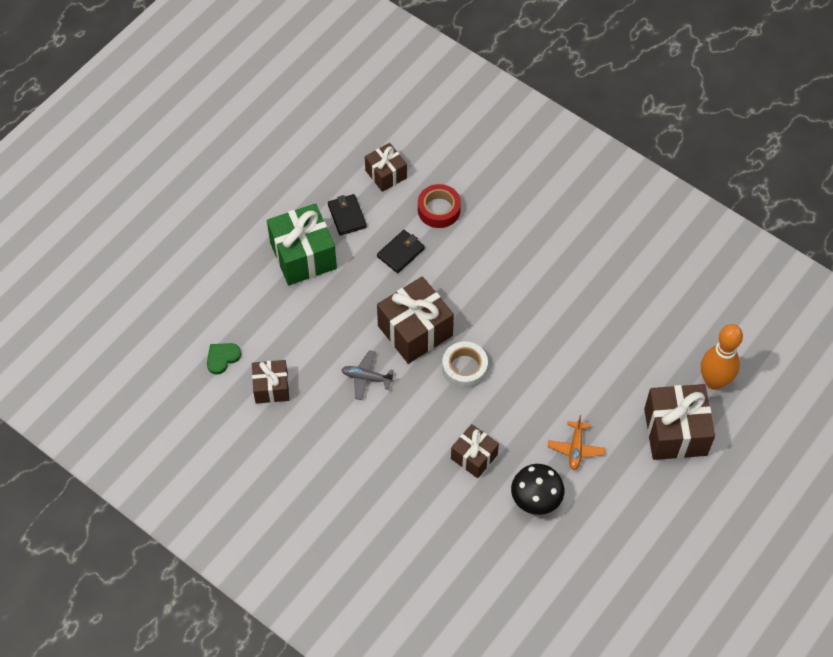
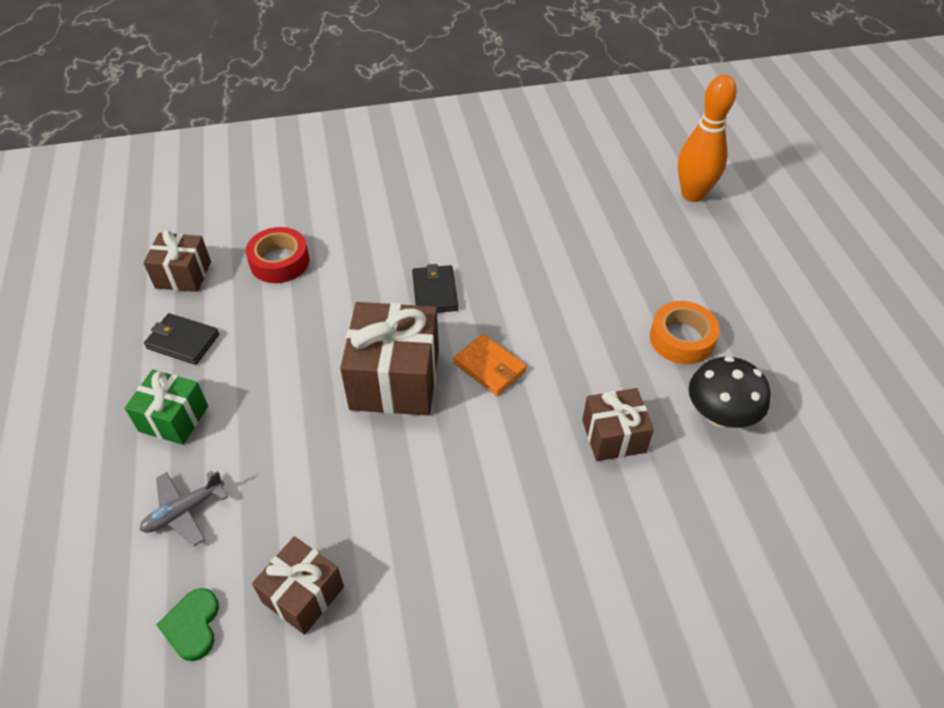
camera: 50 degrees left, 10 degrees down
(303, 256) = (174, 419): green gift -> green gift, size x0.60
(366, 378) = (403, 471): grey plane -> grey plane (184, 511)
(401, 252) = (287, 325): black wallet -> black wallet (434, 292)
(464, 368) = (489, 367): white tape -> orange wallet
(575, 449) = (681, 339): orange plane -> orange tape
(675, 432) = (726, 252): brown gift -> none

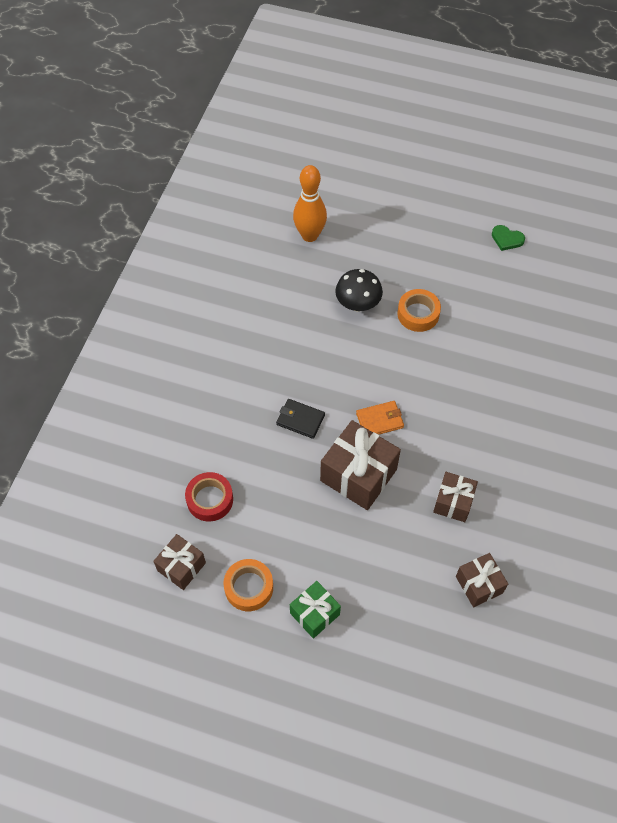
camera: 60 degrees left, 10 degrees up
(183, 341) = (249, 587): black wallet -> orange tape
(184, 511) = (391, 629): grey plane -> none
(192, 625) = (469, 648): green heart -> green heart (507, 239)
(613, 436) = (463, 386): brown gift -> brown gift (453, 502)
(719, 415) = (478, 329): black mushroom -> black mushroom (358, 304)

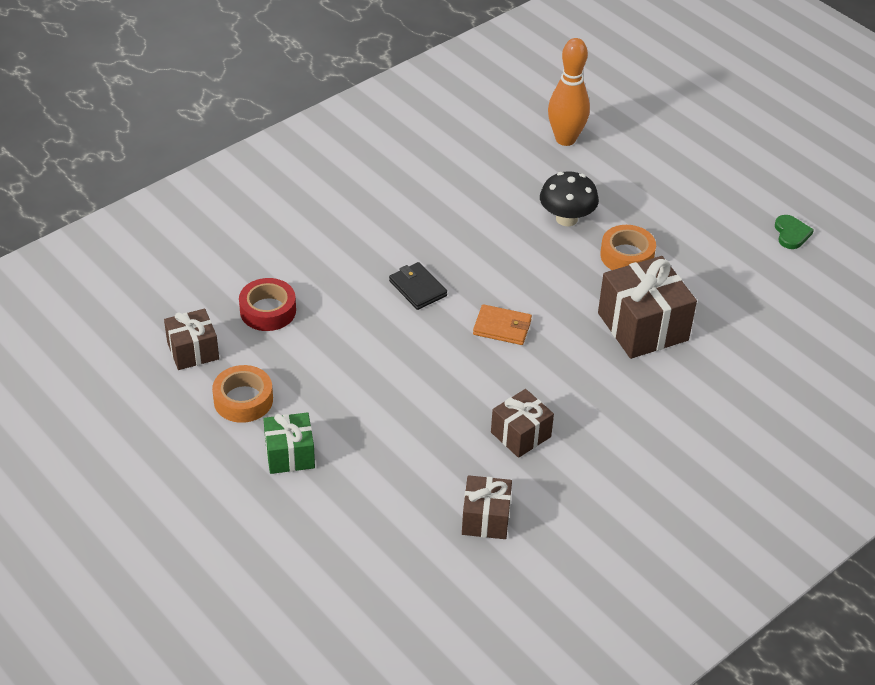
camera: 30 degrees right, 15 degrees down
(358, 475) = (438, 362): brown gift -> brown gift (643, 326)
(507, 239) = (791, 234): green heart -> green heart turned 150 degrees counterclockwise

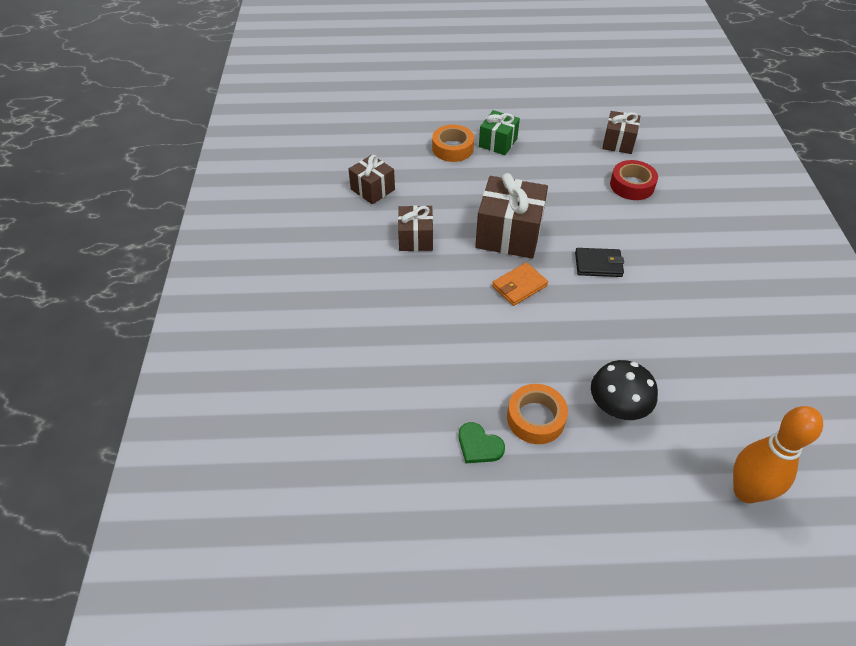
camera: 130 degrees right, 5 degrees up
(243, 400) = (558, 144): orange tape -> orange tape (452, 148)
(643, 326) = (446, 369): brown gift -> brown gift (509, 234)
(791, 234) = (457, 592): green heart -> green heart (479, 445)

